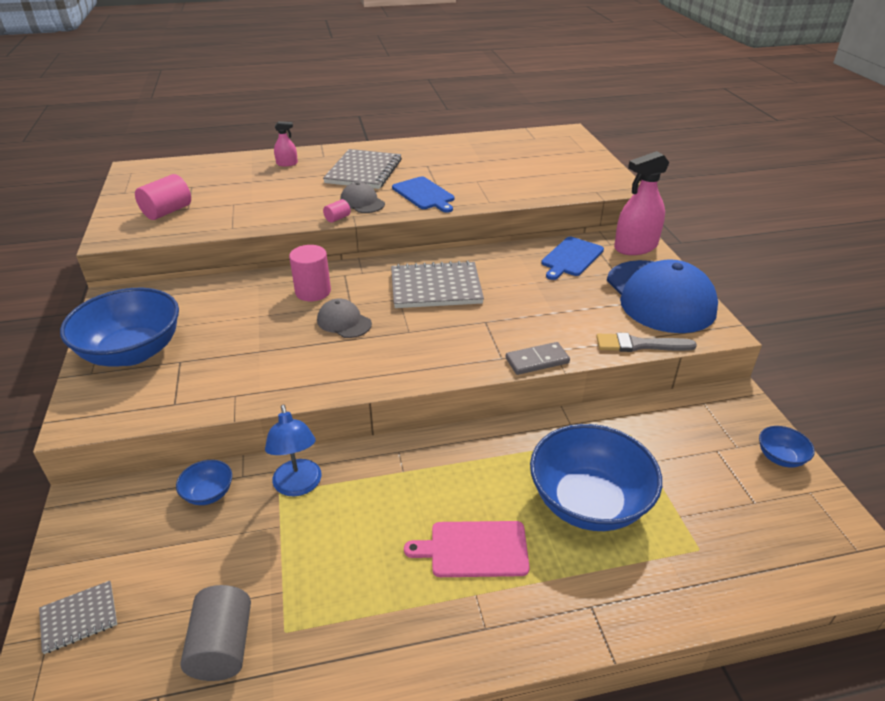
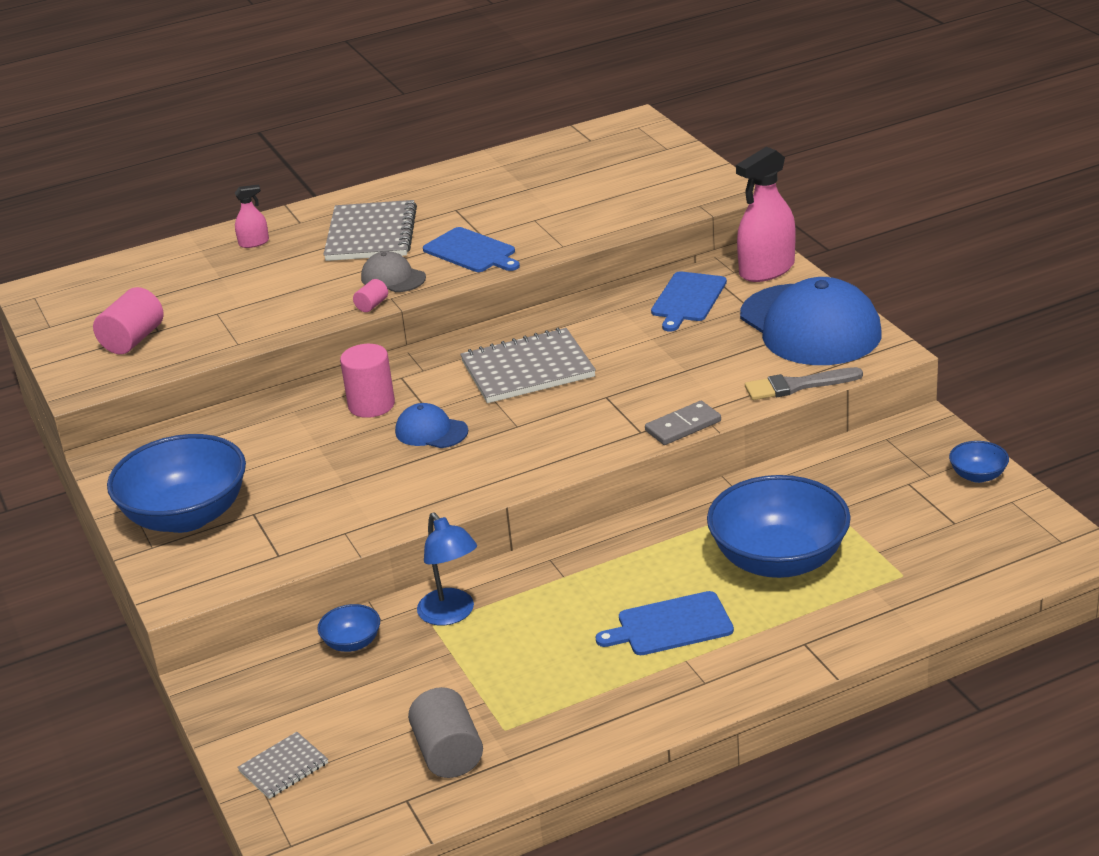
camera: 10 degrees left, 5 degrees down
(344, 322) = (431, 431): grey cap -> blue cap
(474, 549) = (670, 625): pink cutting board -> blue cutting board

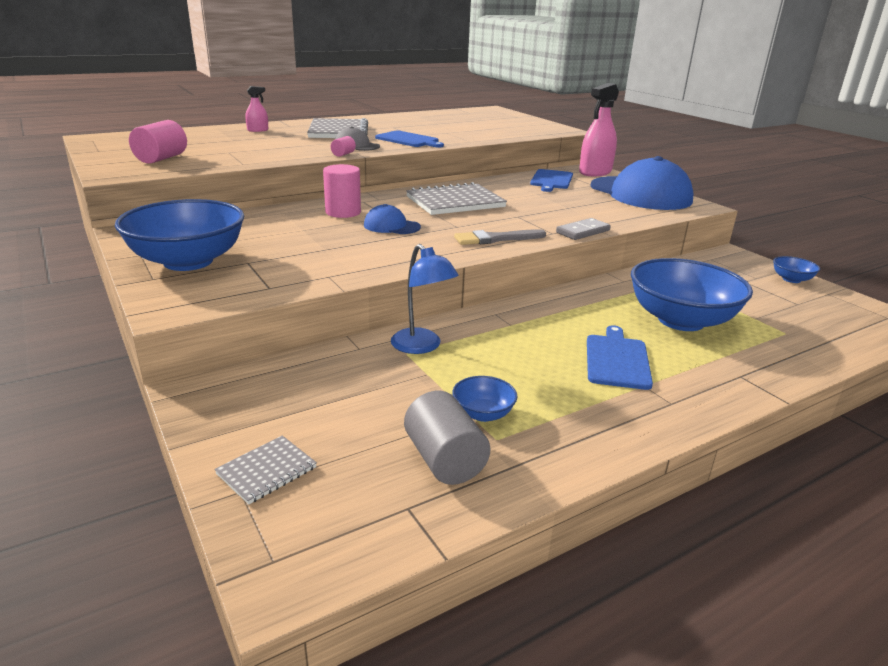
camera: 10 degrees left, 5 degrees down
(352, 643) = (334, 364): blue bowl -> blue bowl (483, 414)
(670, 625) = (617, 360): blue cutting board -> blue cutting board turned 120 degrees clockwise
(797, 386) = (652, 217): grey brush -> grey brush (495, 239)

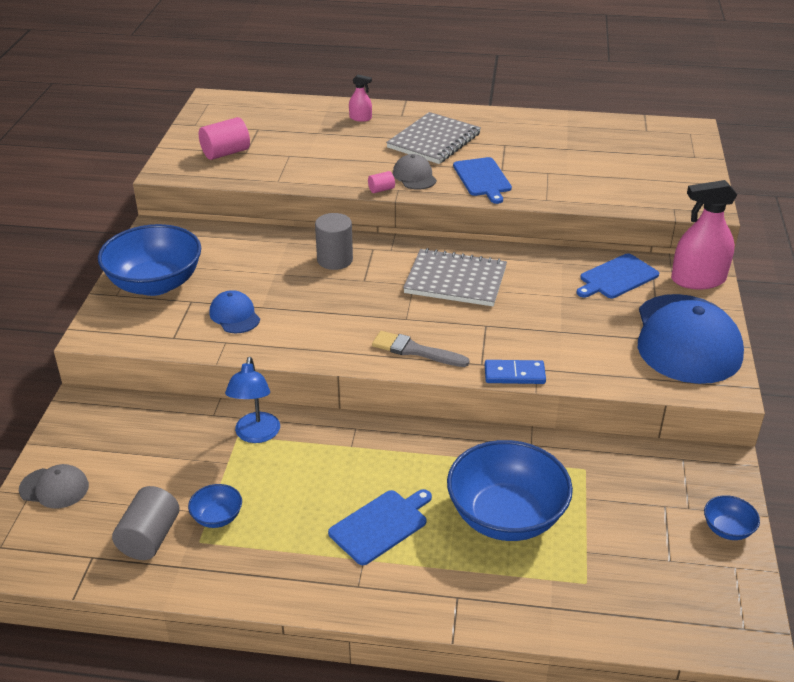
camera: 40 degrees right, 10 degrees up
(267, 471) = (54, 488): grey notebook -> grey cap
(343, 212) = (335, 260): pink cylinder -> grey cylinder
(391, 226) = (350, 296): blue cap -> blue cap (234, 315)
(582, 231) = (514, 374): grey domino -> blue domino

